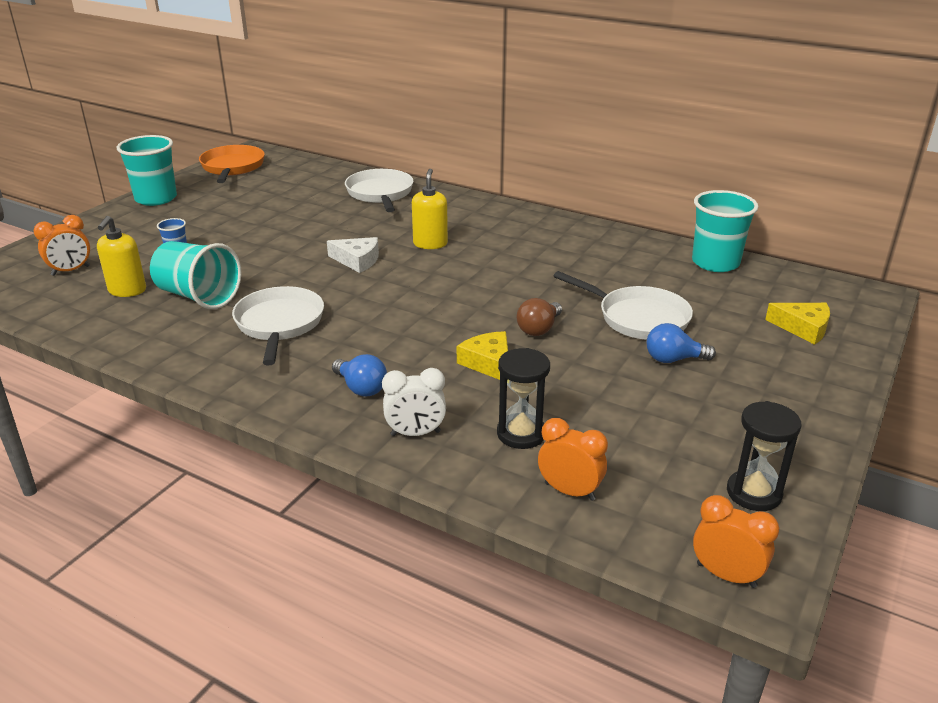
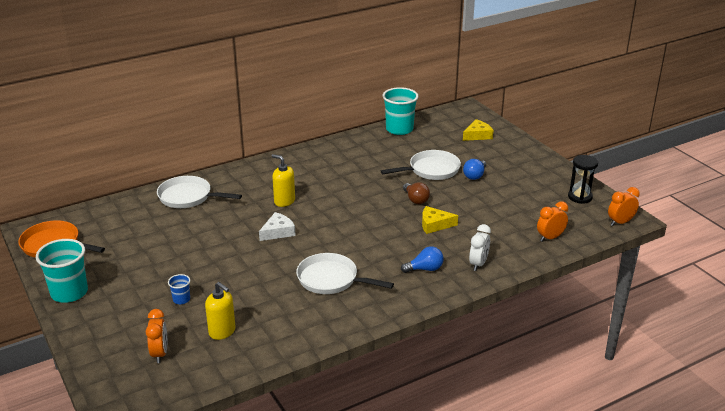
camera: 60 degrees left, 0 degrees up
(198, 296) = (263, 303): turquoise cup -> none
(521, 434) = (501, 235): black hourglass -> none

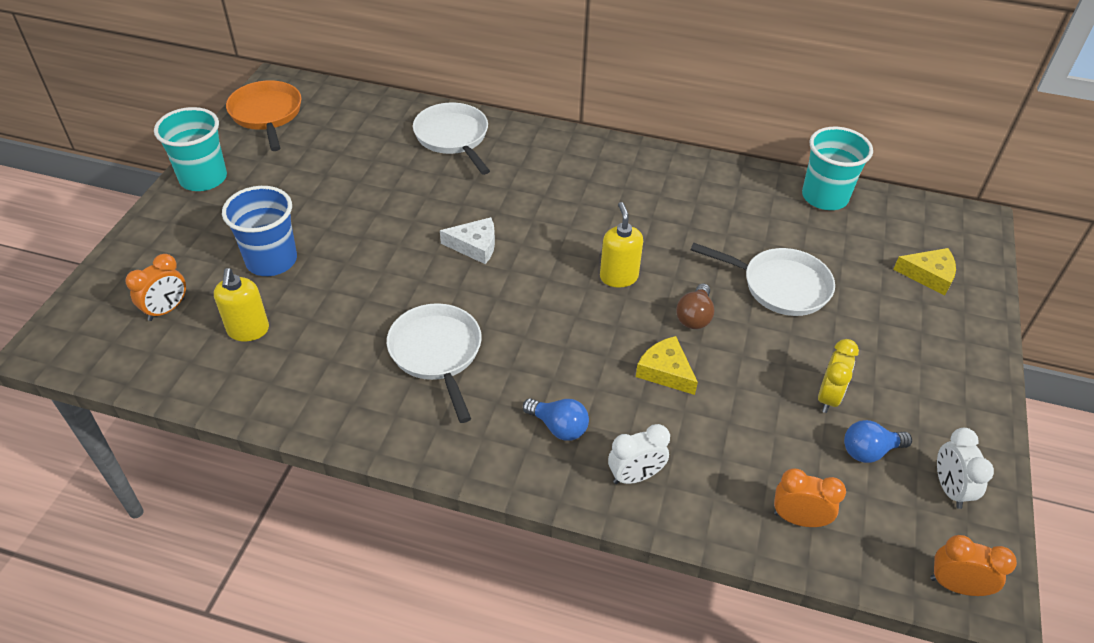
camera: 45 degrees right, 15 degrees up
(181, 299) = (271, 260): blue cup -> blue cup, size x2.13
(284, 201) = (539, 209): yellow soap dispenser -> yellow soap dispenser (618, 277)
(475, 176) = (830, 336): blue light bulb -> blue light bulb (869, 451)
(503, 195) = (828, 397): none -> yellow clock
(580, 197) = (949, 489): black hourglass -> white clock

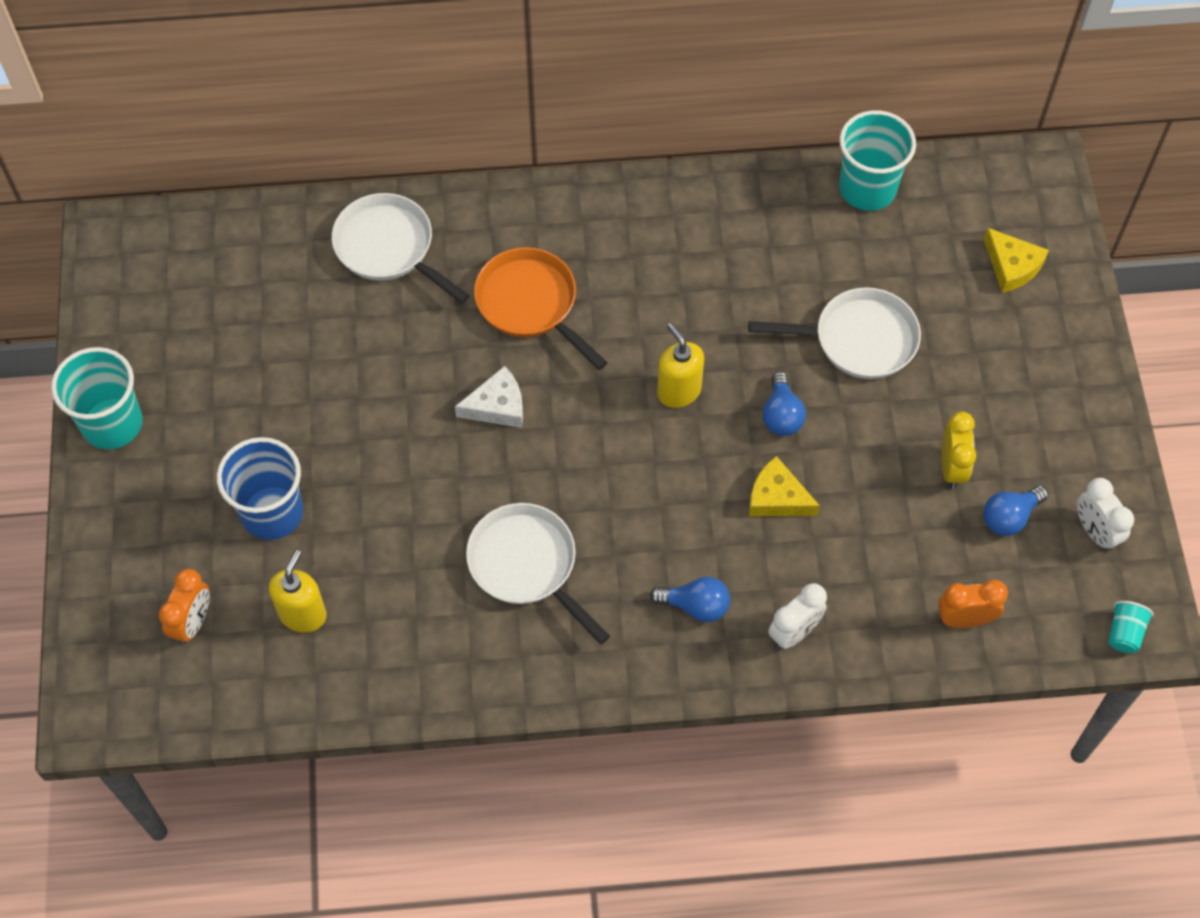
camera: 20 degrees left, 15 degrees up
(248, 330) = (303, 614): yellow soap dispenser -> yellow soap dispenser turned 135 degrees counterclockwise
(267, 115) = (128, 293): orange pan -> orange pan (531, 304)
(694, 316) = (781, 415): brown light bulb -> blue light bulb
(929, 275) = (1012, 266): yellow cheese -> yellow cheese turned 60 degrees clockwise
(956, 585) = (1124, 633): orange clock -> turquoise cup

